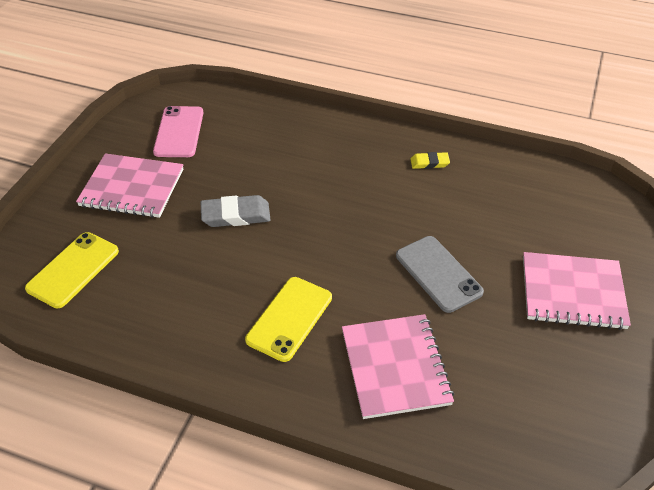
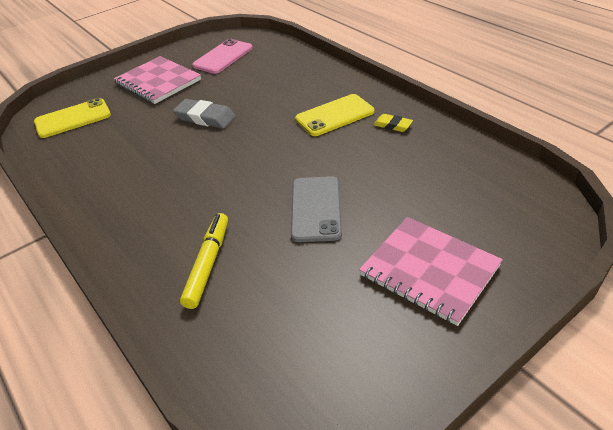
camera: 35 degrees right, 5 degrees down
(289, 318) = (169, 197): yellow phone -> yellow phone (335, 115)
(395, 367) = (208, 264): pink notebook -> yellow marker

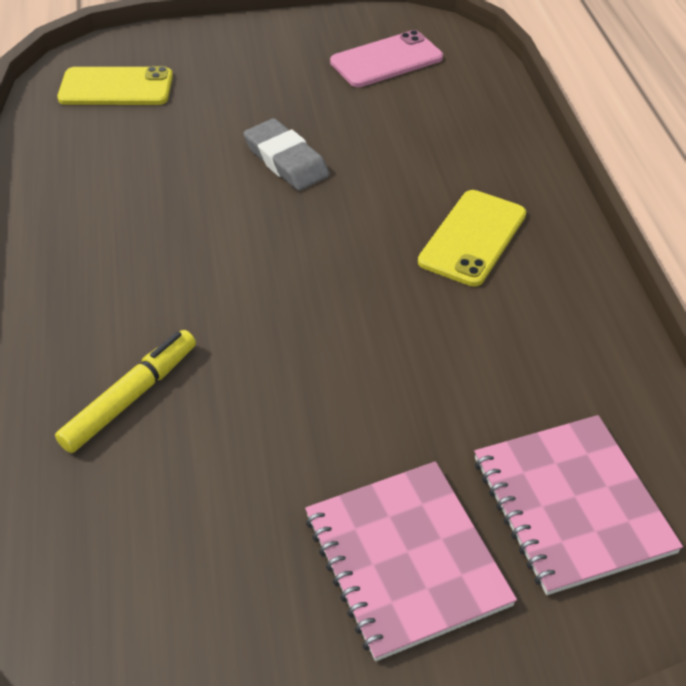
camera: 25 degrees right, 5 degrees up
(158, 82) = (265, 69): pink notebook -> pink notebook (571, 505)
(316, 209) = (327, 383): grey phone -> none
(335, 115) = (472, 238): yellow phone -> yellow phone turned 60 degrees counterclockwise
(392, 125) = (547, 295): yellow eraser -> none

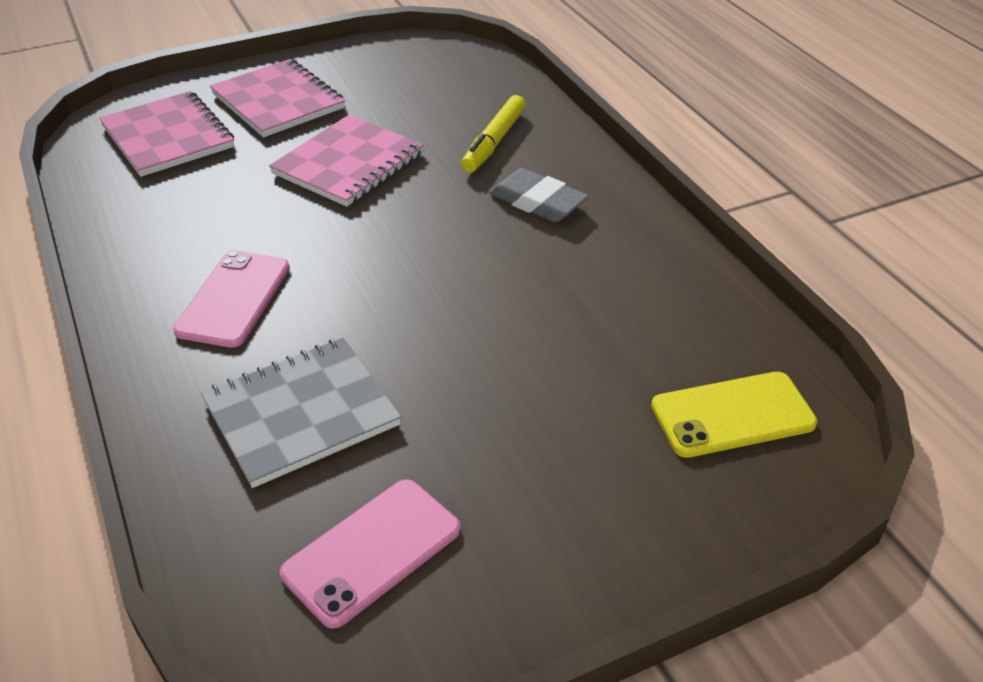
camera: 165 degrees right, 5 degrees down
(286, 160) = (459, 350): grey eraser -> grey eraser (538, 201)
(327, 396) = (348, 164): none -> pink notebook
(420, 137) = (301, 413): none -> grey notebook
(472, 238) = (233, 299): yellow phone -> pink phone

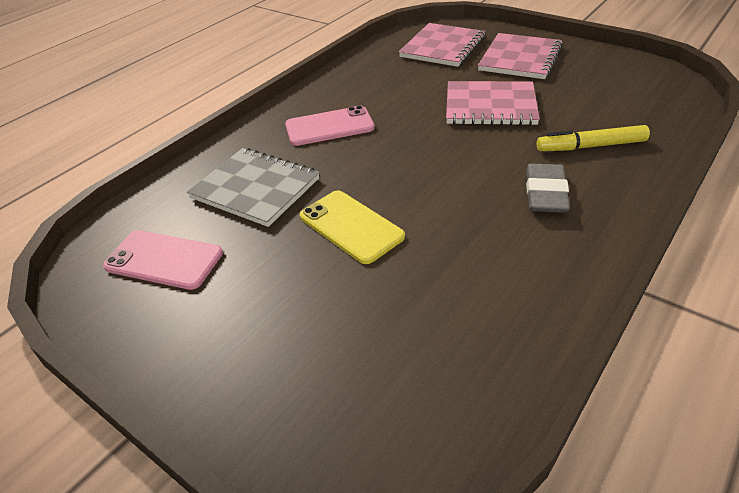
camera: 65 degrees right, 0 degrees up
(732, 415) = (391, 396): yellow phone -> yellow phone (351, 226)

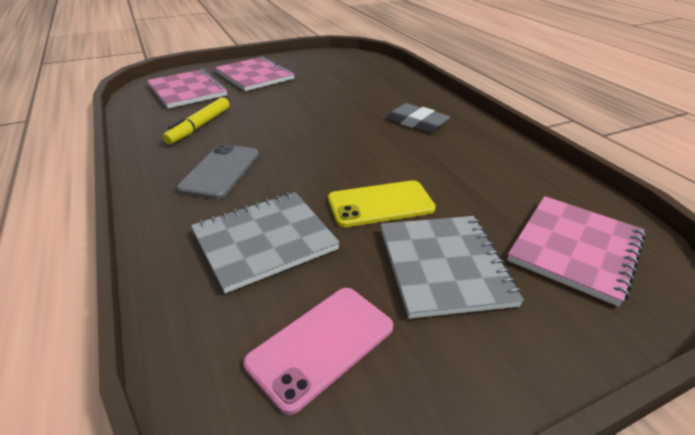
camera: 65 degrees left, 5 degrees down
(284, 295) = (443, 266): none -> grey notebook
(329, 127) = (220, 171): pink phone -> grey phone
(490, 106) = (296, 103): pink notebook -> pink notebook (575, 249)
(591, 146) = (384, 94): yellow marker -> yellow marker (199, 126)

